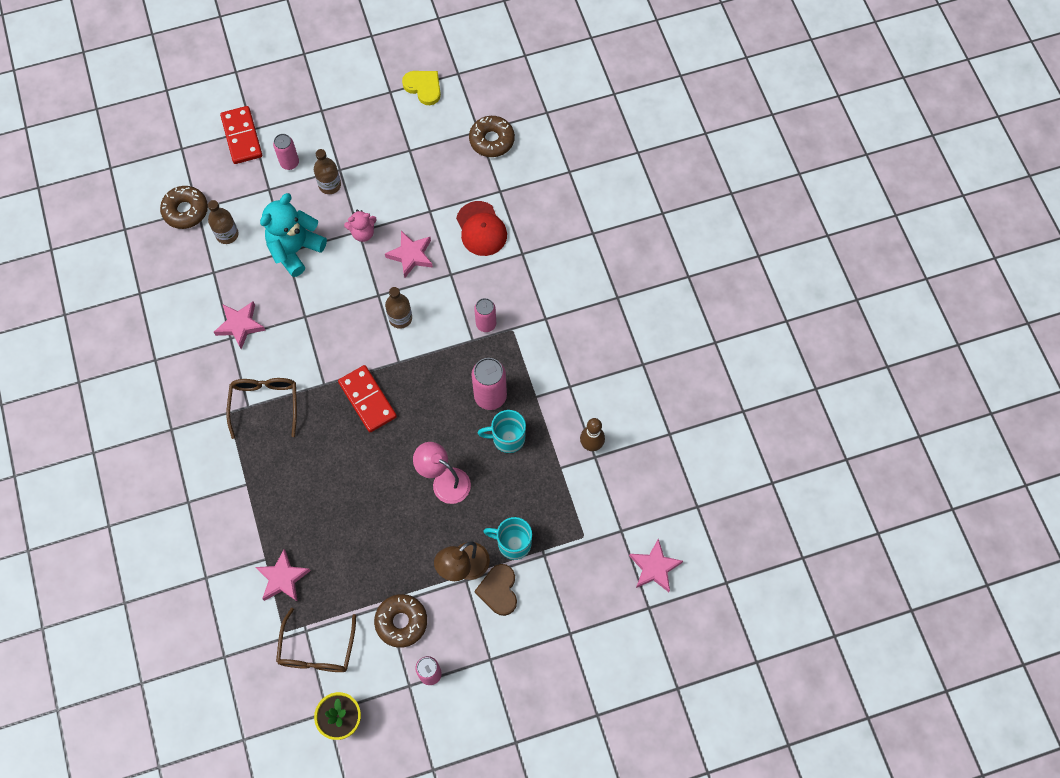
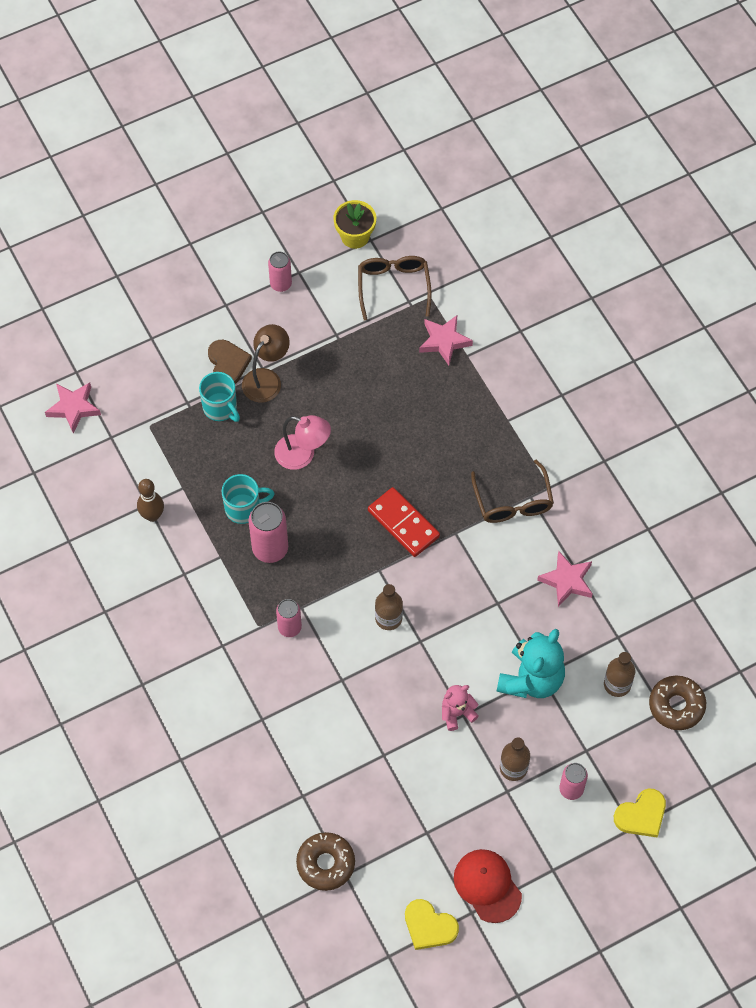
camera: 170 degrees right, 5 degrees down
(242, 136) = (641, 815): red domino -> yellow heart
(401, 622) = (318, 322): brown donut -> none
(411, 255) = (393, 695): pink star -> none
(481, 229) = (316, 742): red cap -> red cap (487, 886)
(513, 543) = (220, 408): turquoise mug -> turquoise mug turned 45 degrees clockwise

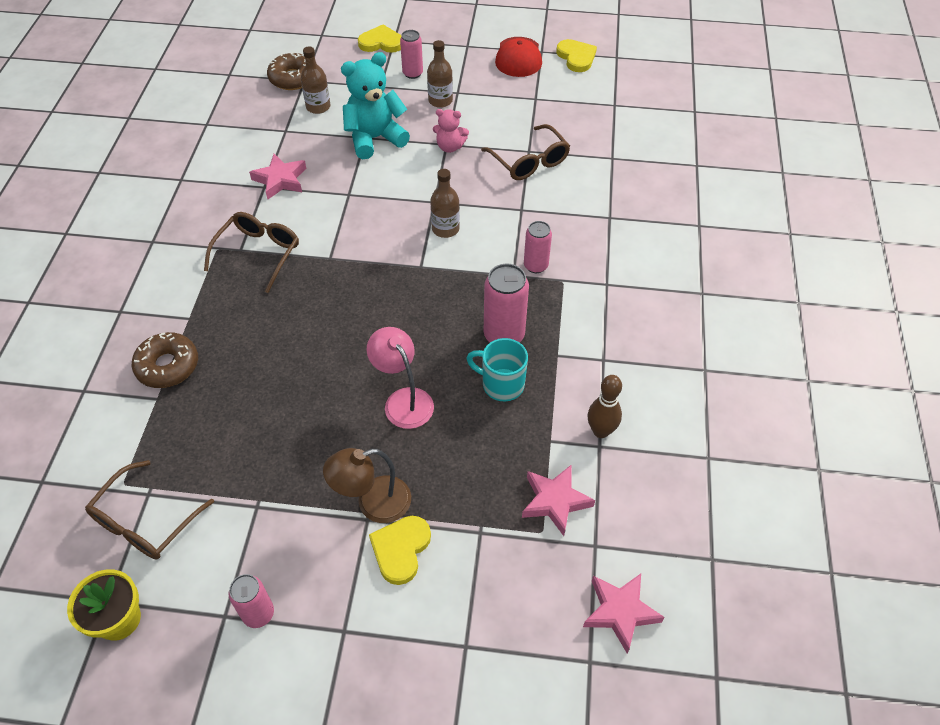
camera: 145 degrees left, 10 degrees down
(220, 408) = (448, 501): turquoise mug -> none
(228, 364) = (401, 549): brown heart -> yellow heart
(325, 864) = (624, 116): brown donut -> brown donut (168, 366)
(374, 741) = (529, 161): none -> brown glasses
(403, 524) = (366, 288): red domino -> none
(444, 341) = (162, 426): pink star -> pink star (555, 501)

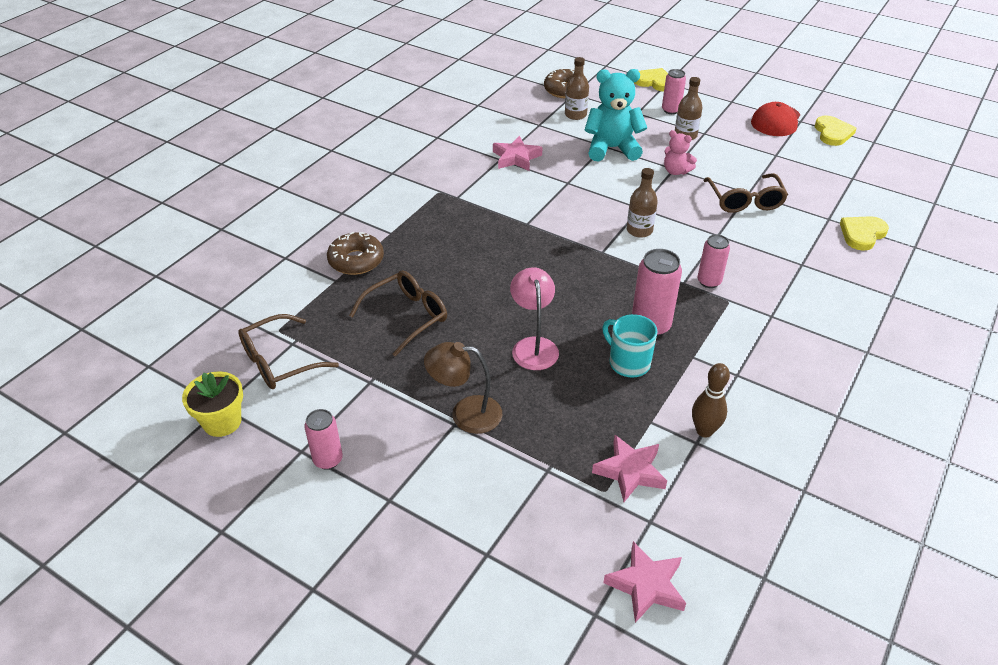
camera: 25 degrees right, 10 degrees down
(258, 254) = (469, 204): brown glasses -> brown glasses (406, 317)
(401, 549) = (470, 457): yellow heart -> yellow heart (862, 234)

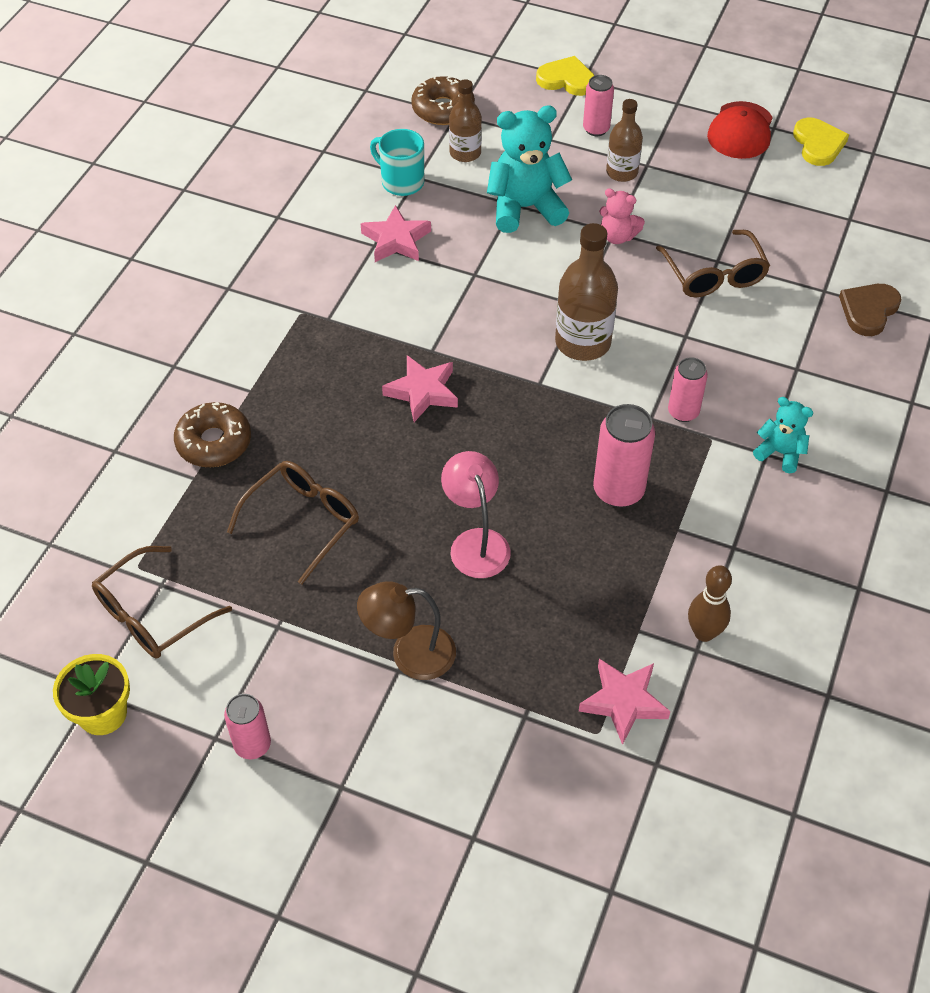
camera: 10 degrees left, 10 degrees up
(628, 363) = (598, 550): turquoise mug -> turquoise mug (401, 182)
(639, 230) = (583, 342): brown bottle -> brown bottle, size x1.59
(646, 585) = (664, 845): pink star -> pink star (422, 392)
(782, 316) = (780, 453): none -> turquoise teddy bear
(862, 234) = (868, 310): yellow heart -> brown heart

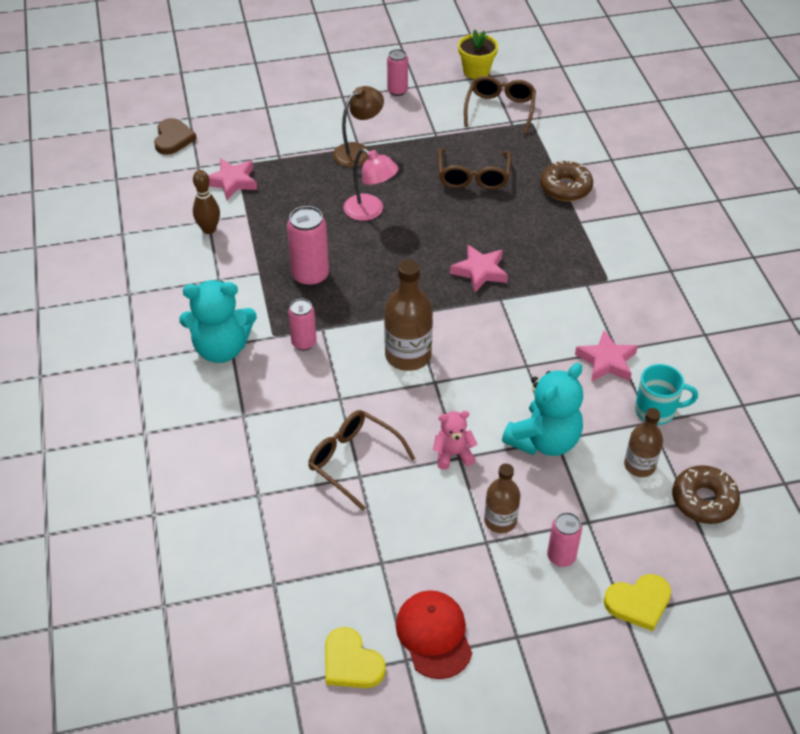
camera: 145 degrees right, 5 degrees down
(780, 453) = (221, 348): turquoise teddy bear -> turquoise teddy bear, size x1.83
(868, 310) = (213, 495): brown heart -> brown heart (173, 139)

